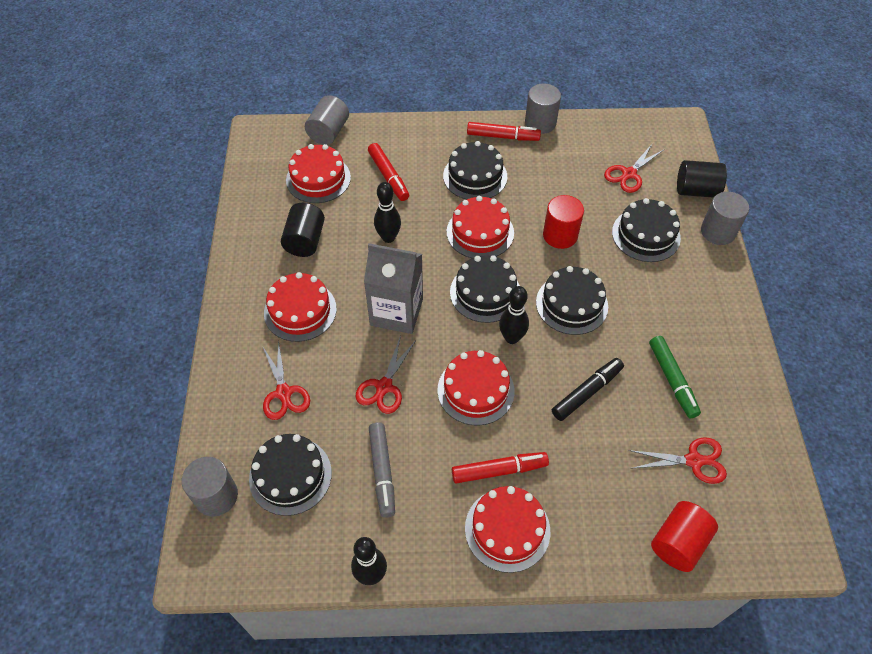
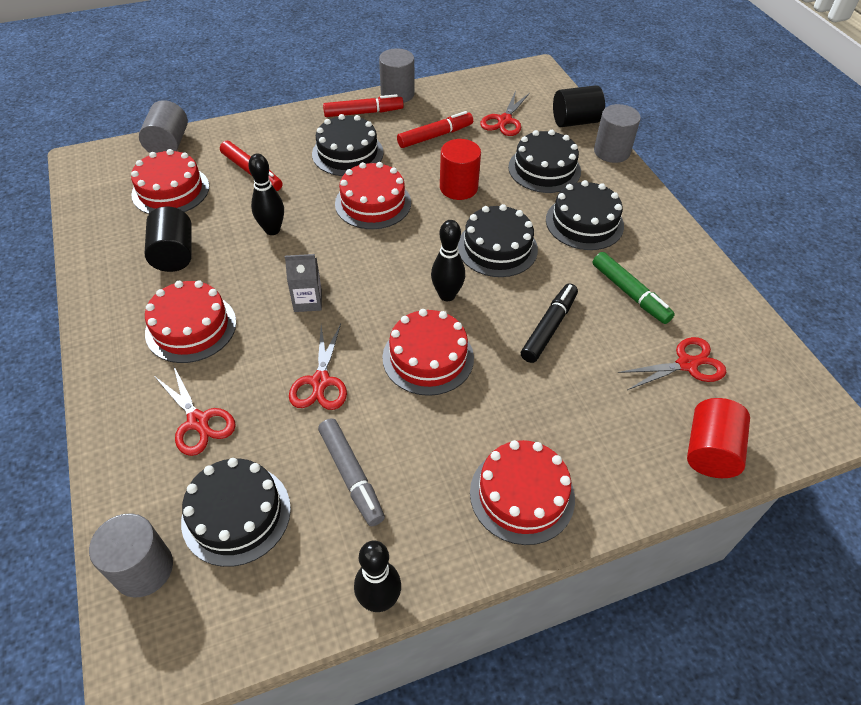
camera: 20 degrees left, 5 degrees down
(396, 312) = (308, 301): grey carton -> grey carton, size x0.53
(485, 292) = (401, 258): black cake -> black cake (584, 223)
(499, 470) = (487, 433): red marker -> red marker (435, 136)

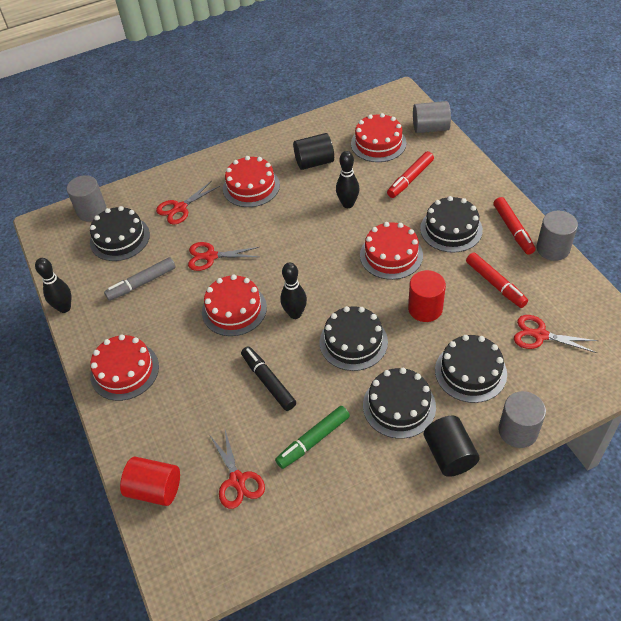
camera: 90 degrees right, 0 degrees up
(308, 301) = (280, 237): grey carton -> none
(549, 328) = (268, 381): black marker -> black marker turned 150 degrees counterclockwise
(575, 121) = (561, 397): black cylinder -> black cylinder (449, 455)

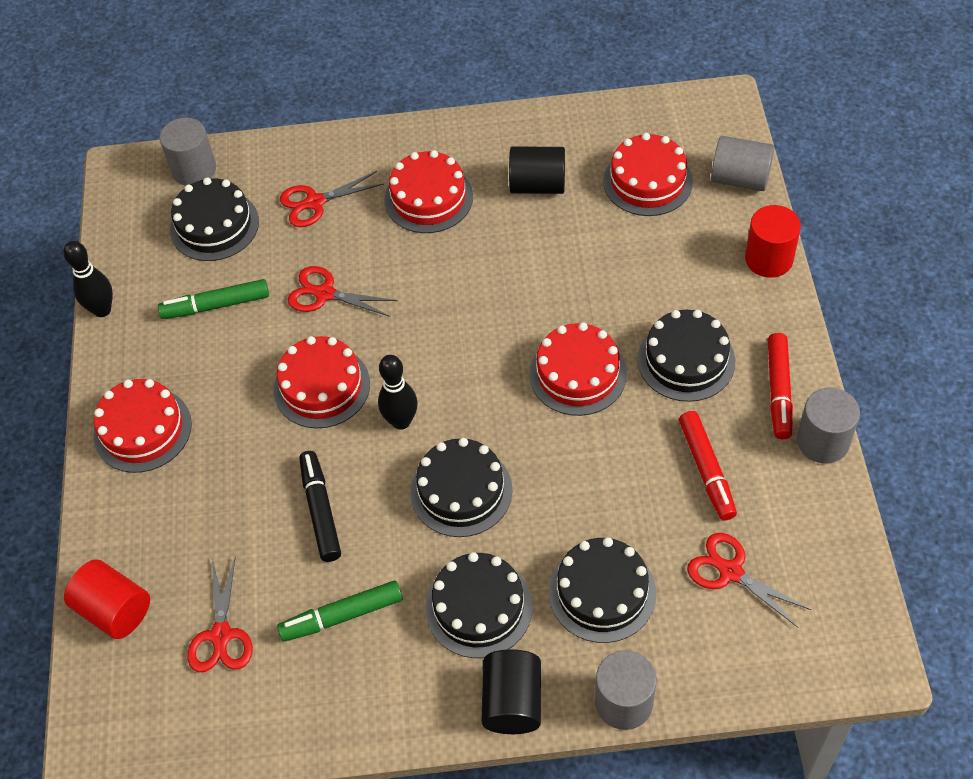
camera: 20 degrees right, 5 degrees up
(142, 283) = (216, 305): grey marker -> green marker
(348, 204) = (554, 270): black bowling pin -> none
(410, 179) = (666, 257): red marker -> none
(425, 308) = (585, 474): red cylinder -> red cylinder (769, 259)

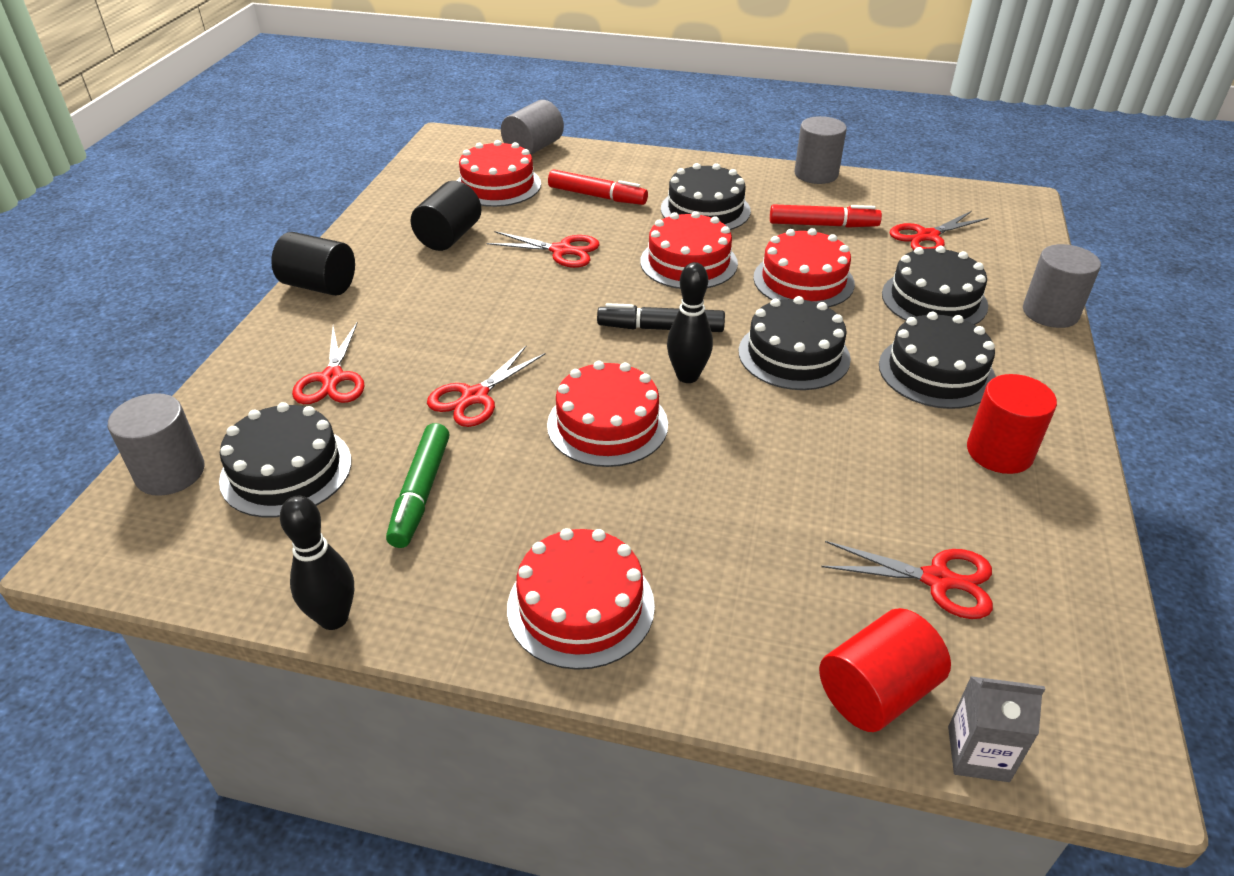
camera: 75 degrees left, 15 degrees down
(81, 673) = (978, 753): none -> grey carton
(321, 510) = (781, 458): black marker -> black marker (660, 328)
(342, 616) = (928, 468): green marker -> none
(428, 198) = (404, 300): red cake -> red cake (803, 280)
(512, 702) = (1047, 373): black cylinder -> black cylinder (319, 286)
(552, 272) = (562, 251): none -> red scissors
(769, 259) = (626, 155): red cylinder -> red cylinder (999, 452)
(778, 391) = (759, 180): red marker -> red marker (597, 196)

